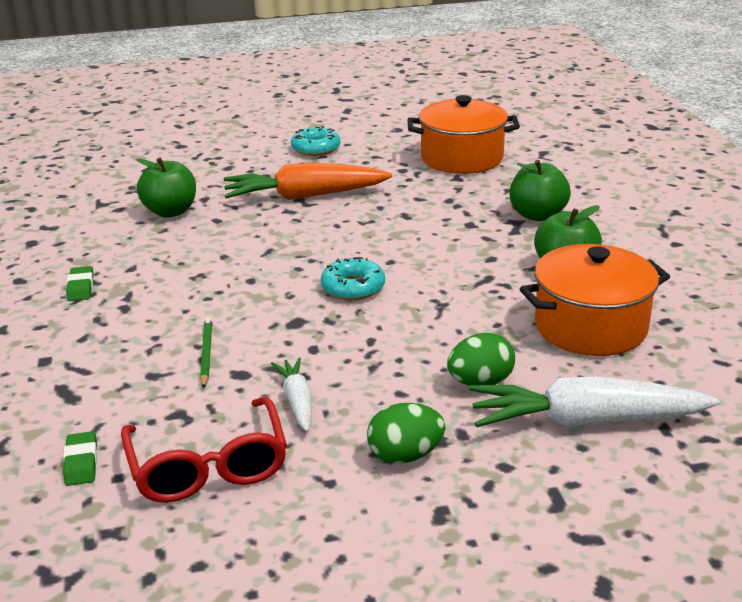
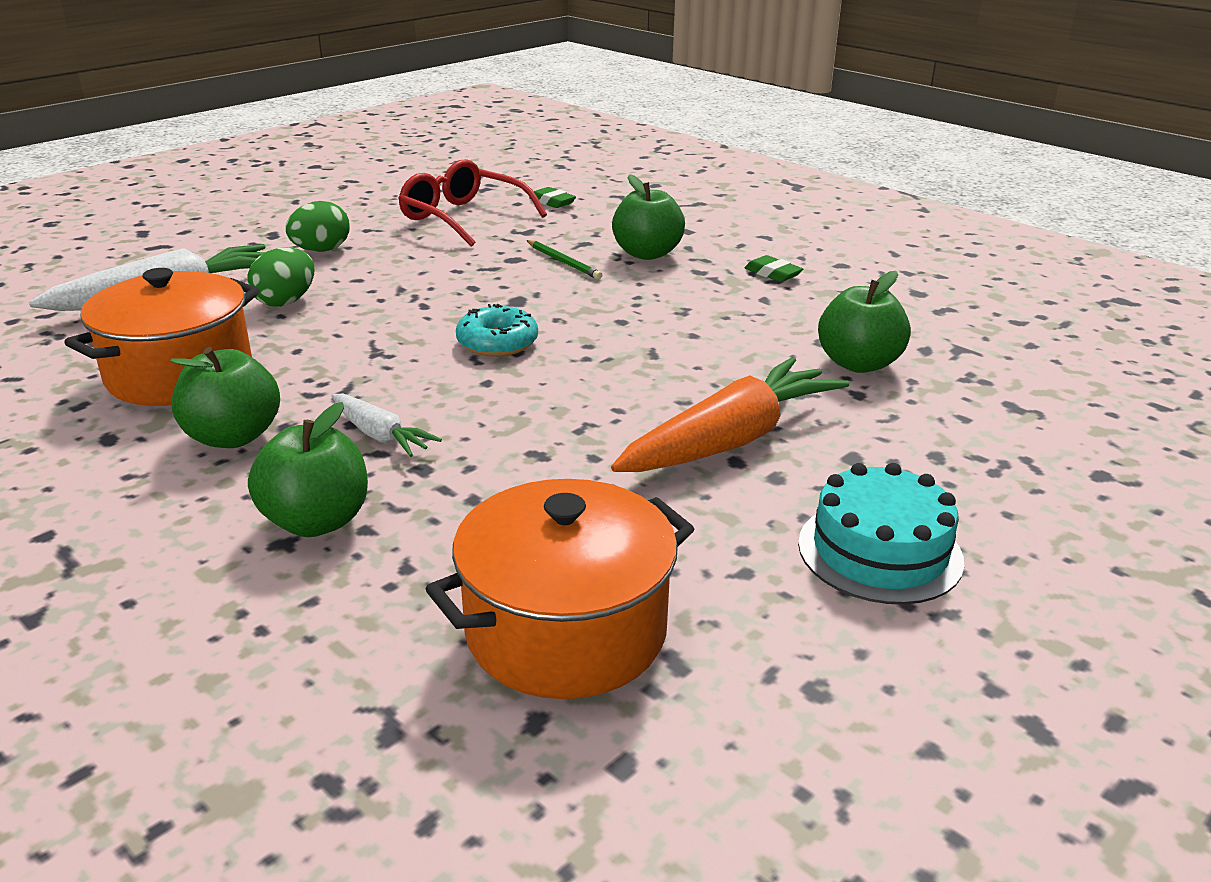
camera: 145 degrees right, 0 degrees up
(127, 341) = (647, 254): none -> green apple
(297, 401) = (442, 256): white carrot -> white carrot (380, 436)
(316, 149) = (879, 551): turquoise donut -> turquoise cake

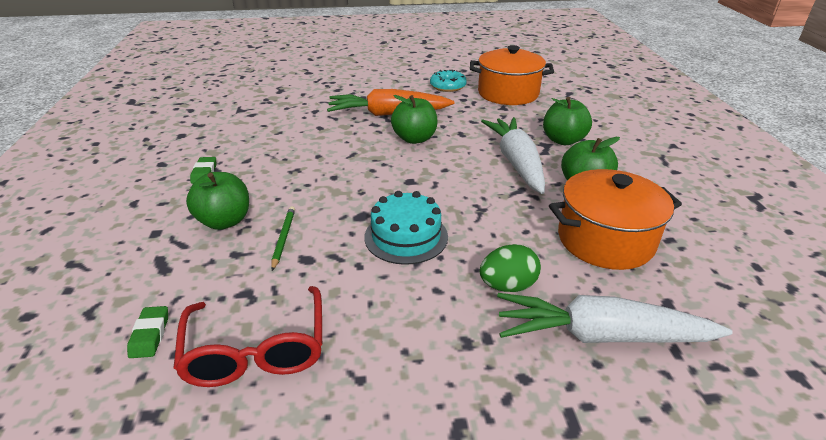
camera: 140 degrees left, 5 degrees up
(321, 250) = (433, 356): green egg -> none
(380, 436) = (516, 162): white carrot -> white carrot, size x1.95
(497, 342) = (412, 189): turquoise donut -> turquoise donut (448, 86)
(858, 364) = (288, 119): green apple -> green apple (414, 139)
(879, 551) = (402, 80): turquoise cake -> turquoise cake (406, 236)

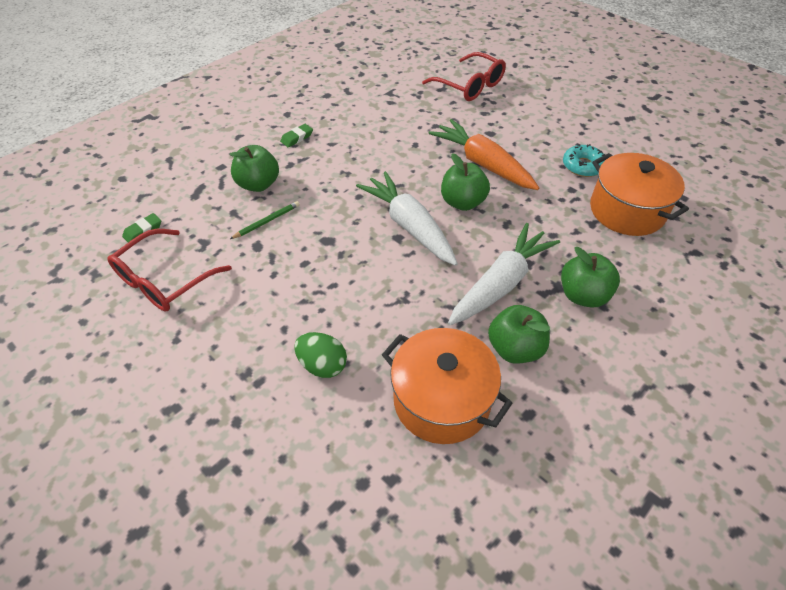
camera: 50 degrees right, 15 degrees up
(299, 81) = (470, 86): none -> red glasses
(406, 236) = (326, 278): turquoise cake -> none
(599, 335) = (313, 447): white carrot -> white carrot (409, 225)

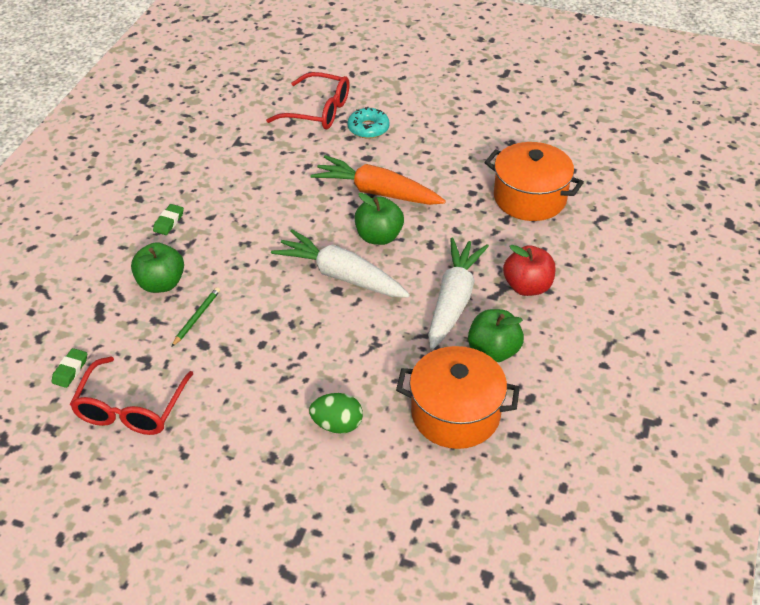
camera: 25 degrees left, 5 degrees down
(583, 166) = (471, 166): turquoise donut -> turquoise donut (368, 128)
(583, 295) = (527, 287): green apple -> red apple

